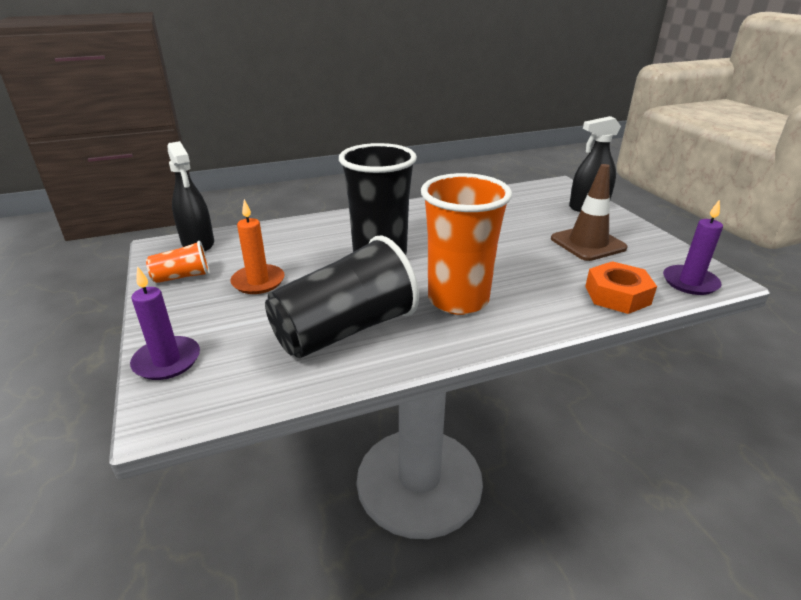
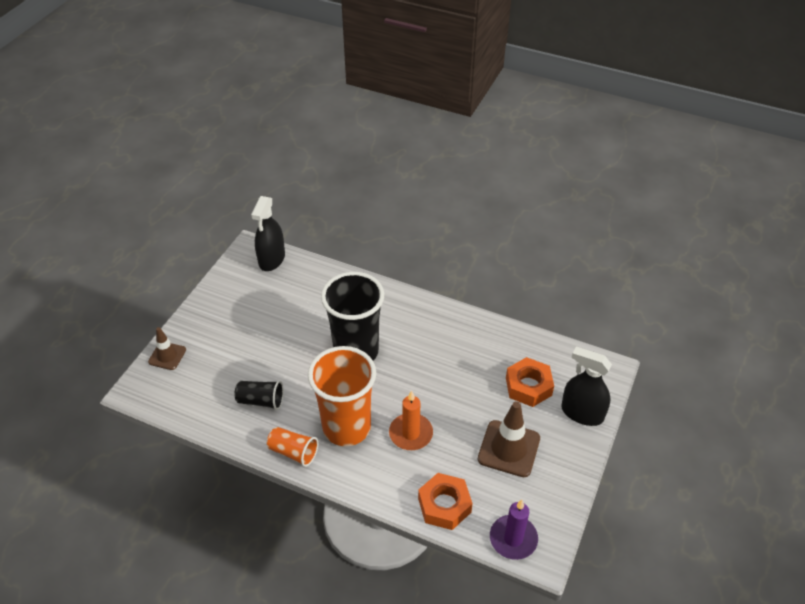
camera: 45 degrees right, 15 degrees up
(167, 361) = (167, 356): purple candle -> brown traffic cone
(182, 277) = (233, 289): orange cup -> orange cup (293, 452)
(258, 282) = (264, 324): orange candle -> orange candle (411, 433)
(345, 330) = (261, 401): black cup -> black cup, size x0.47
(535, 212) = (528, 386): none -> orange nut

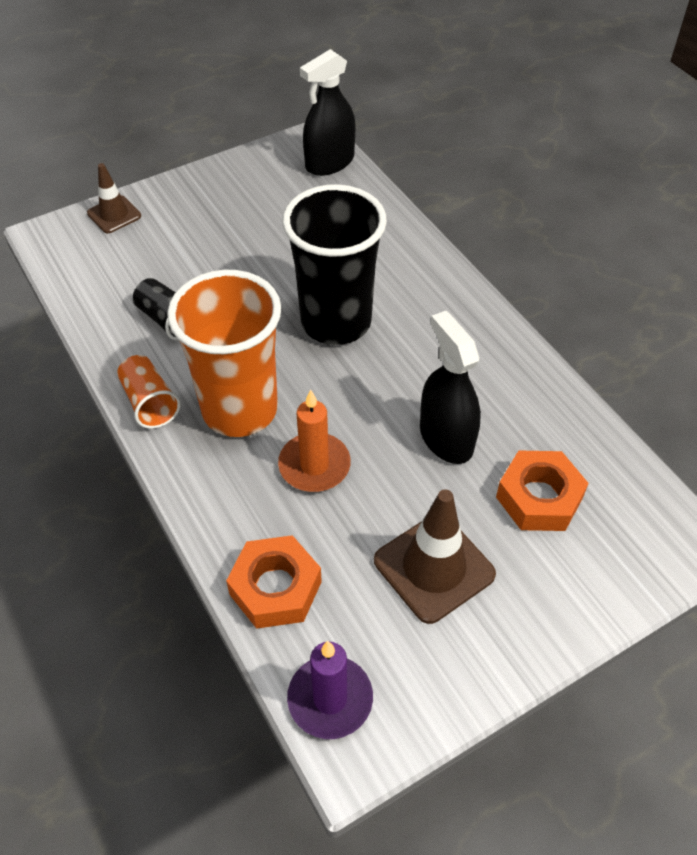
camera: 35 degrees right, 5 degrees up
(582, 413) = (592, 584): black spray bottle -> black spray bottle (446, 438)

